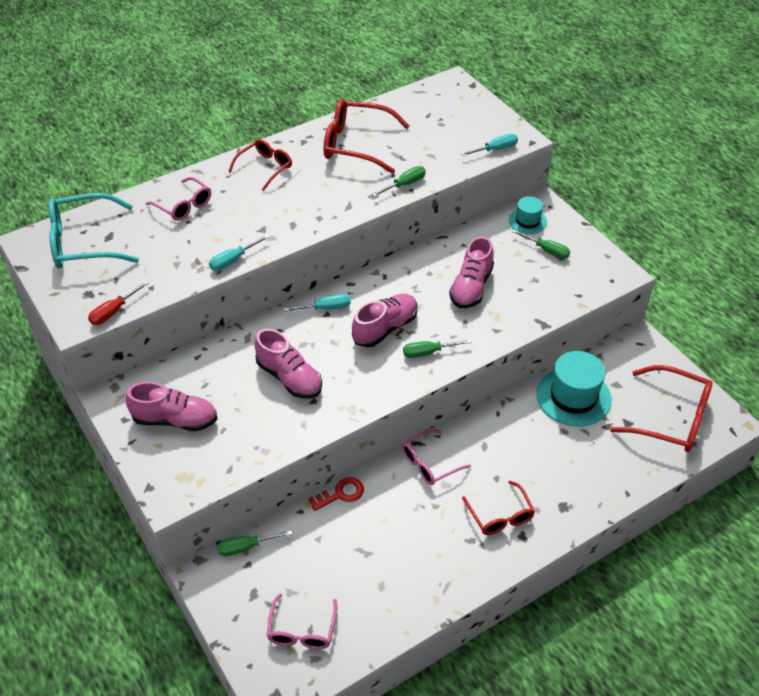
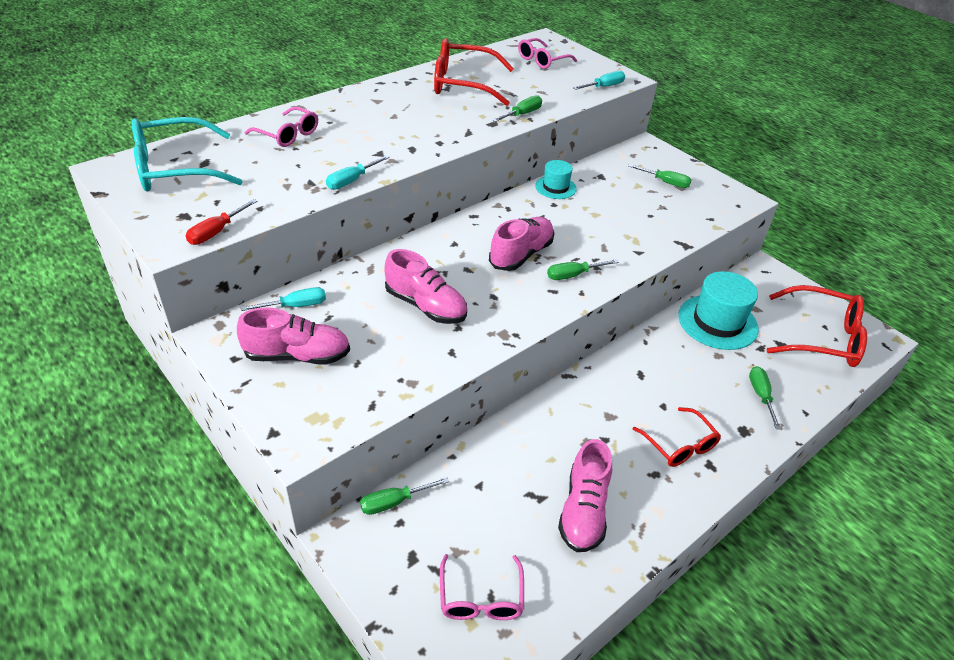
camera: 10 degrees left, 5 degrees down
(265, 168) = (372, 103): red glasses -> none
(326, 308) = (453, 238): turquoise screwdriver -> turquoise screwdriver (296, 306)
(341, 494) = (495, 434): red key -> none
(429, 463) = (587, 395): pink glasses -> pink glasses (542, 60)
(471, 287) = (600, 215): pink shoe -> pink shoe (583, 510)
(527, 221) = (638, 159): turquoise hat -> turquoise hat (555, 187)
(590, 474) = (760, 395): none -> green screwdriver

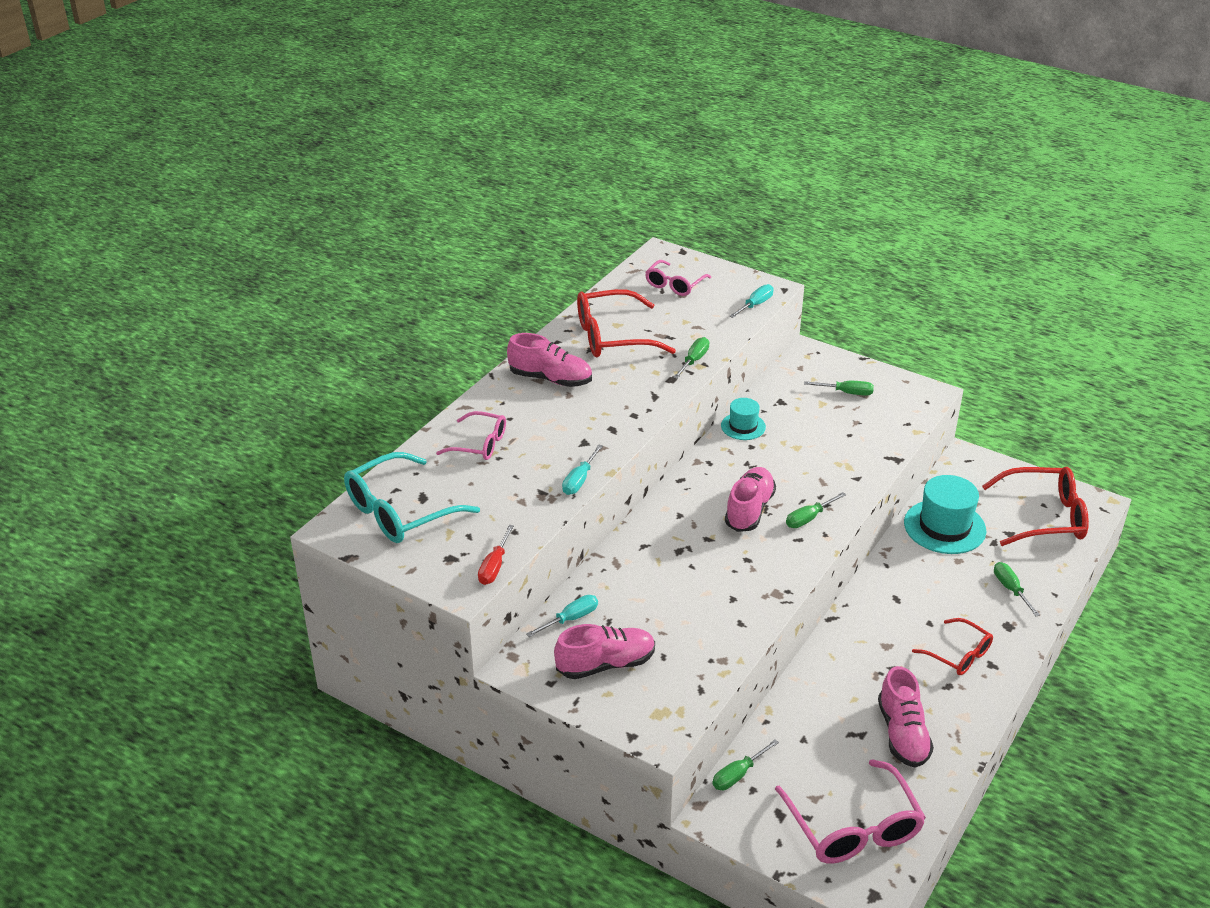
camera: 15 degrees left, 5 degrees down
(426, 306) = (691, 586): pink shoe -> pink shoe (550, 379)
(481, 598) = (853, 827): pink glasses -> pink glasses, size x1.67

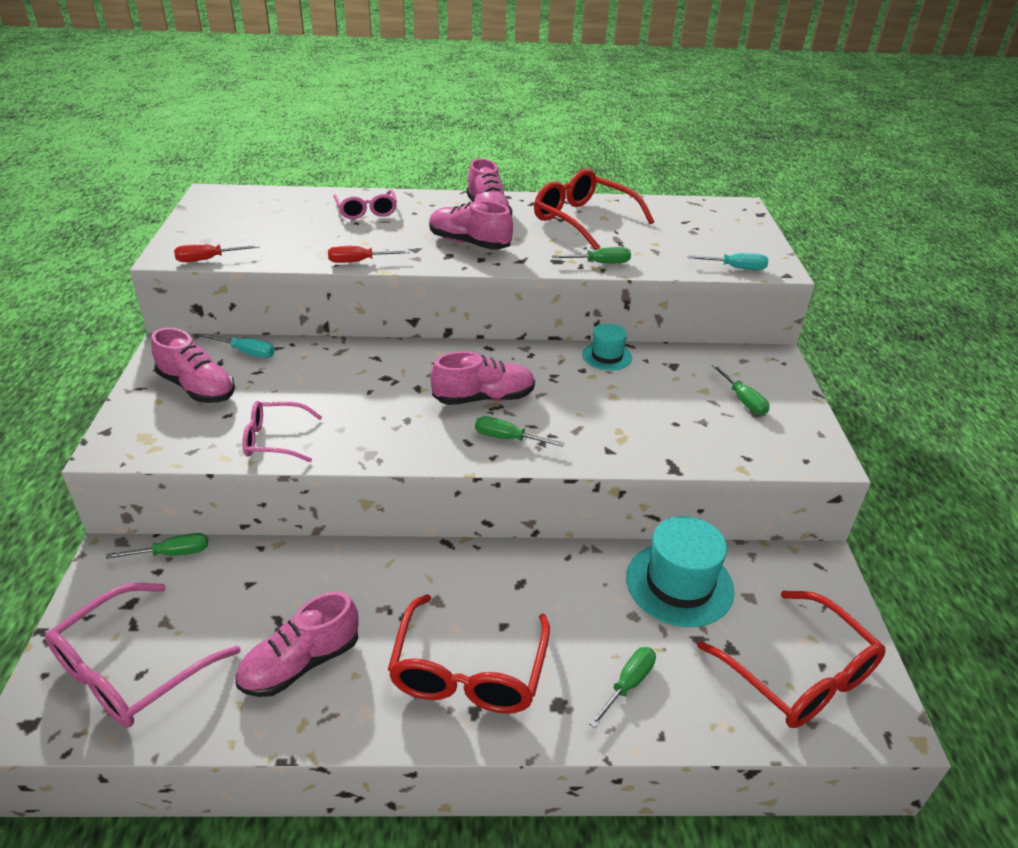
camera: 55 degrees right, 0 degrees up
(400, 511) = (251, 208): turquoise glasses -> none
(579, 480) = (358, 261): turquoise screwdriver -> red screwdriver
(600, 410) = (469, 243): none -> pink shoe
(674, 285) = (703, 224): pink glasses -> pink glasses (275, 439)
(737, 775) = (173, 553): green screwdriver -> green screwdriver turned 150 degrees clockwise
(958, 655) = (468, 671): red glasses -> red glasses, size x1.67

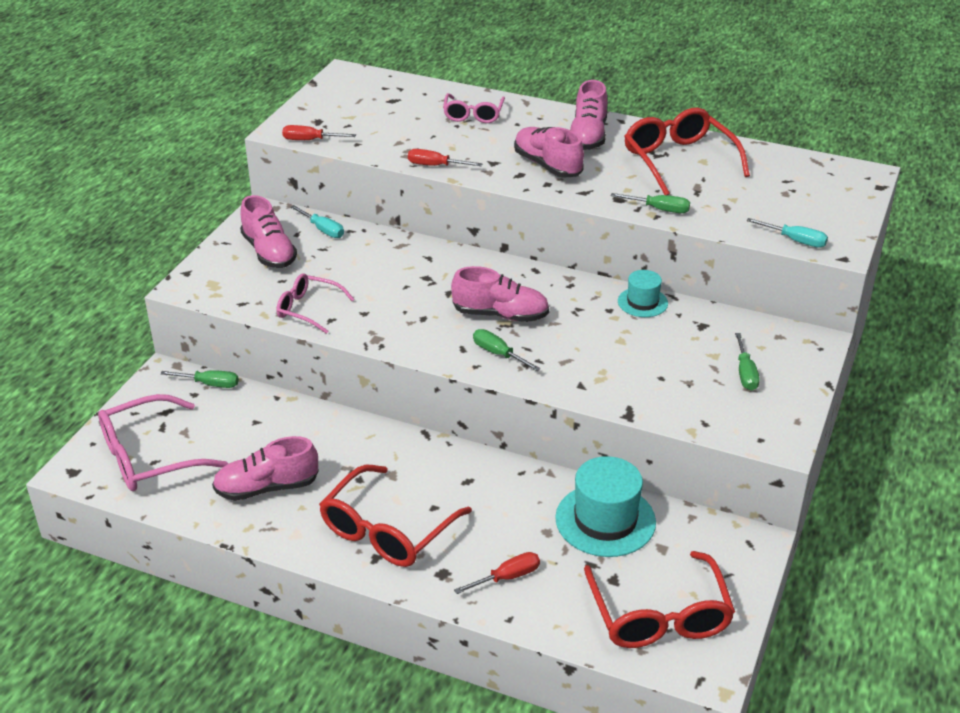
camera: 25 degrees right, 0 degrees up
(628, 684) = (508, 577): green screwdriver -> red screwdriver

